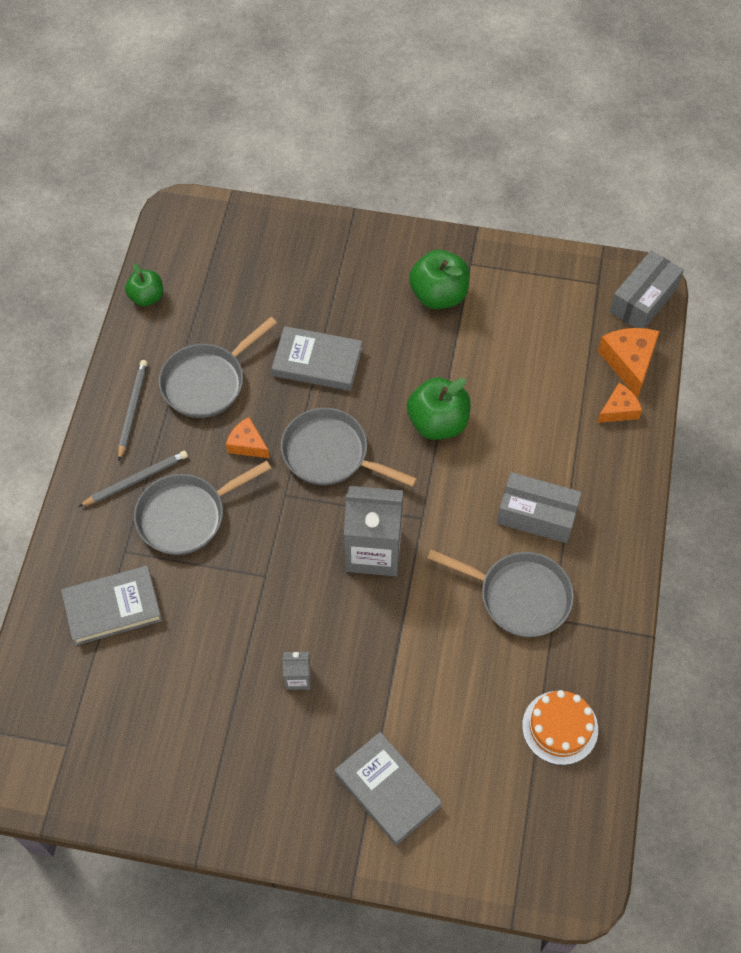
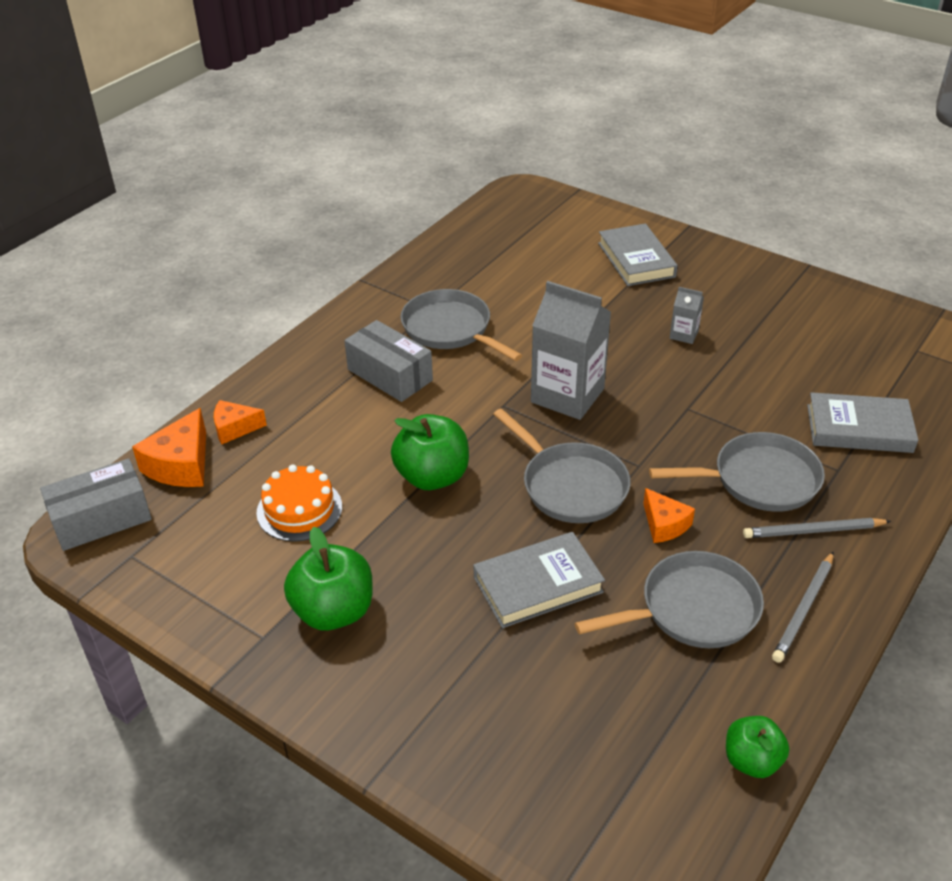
camera: 155 degrees left, 20 degrees down
(317, 362) = (538, 584): grey book -> grey book turned 60 degrees counterclockwise
(560, 727) = (476, 255): orange cake -> orange cake (299, 509)

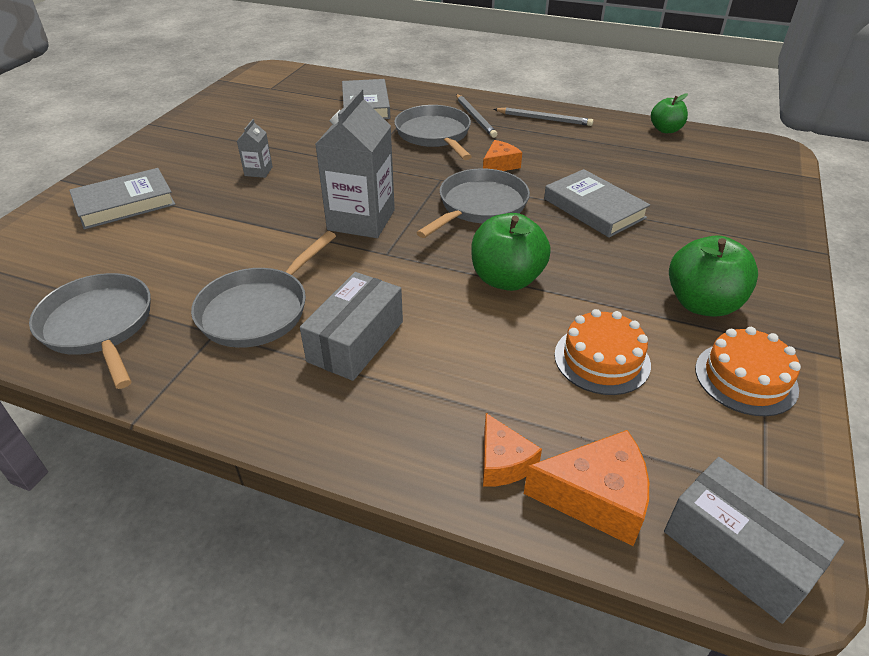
camera: 105 degrees left, 0 degrees up
(228, 597) = (745, 378): none -> orange cake
(692, 609) = (571, 151): grey pan -> grey pan (99, 326)

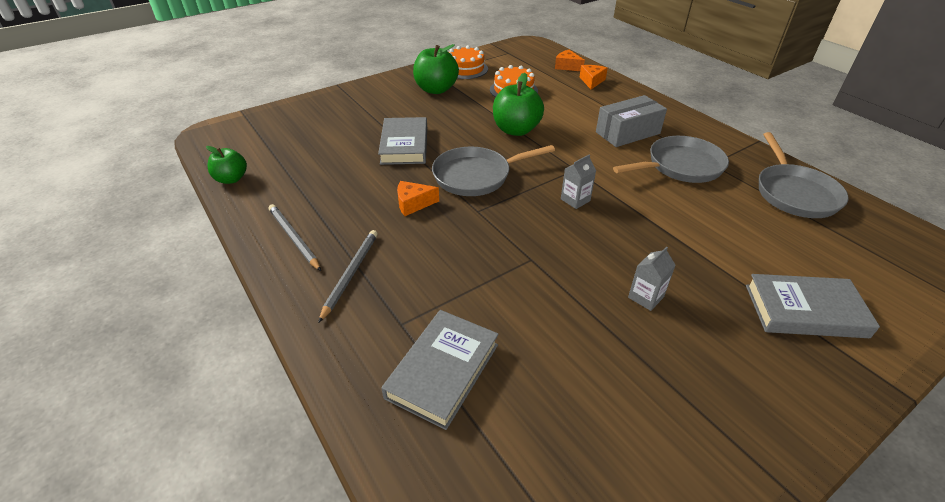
camera: 145 degrees left, 0 degrees up
(361, 220) = (575, 200): grey carton -> grey carton, size x0.46
(434, 135) = (423, 267): grey pan -> none
(596, 497) = (567, 66): orange cheese -> orange cheese, size x0.64
(738, 552) = (537, 48): grey box -> none

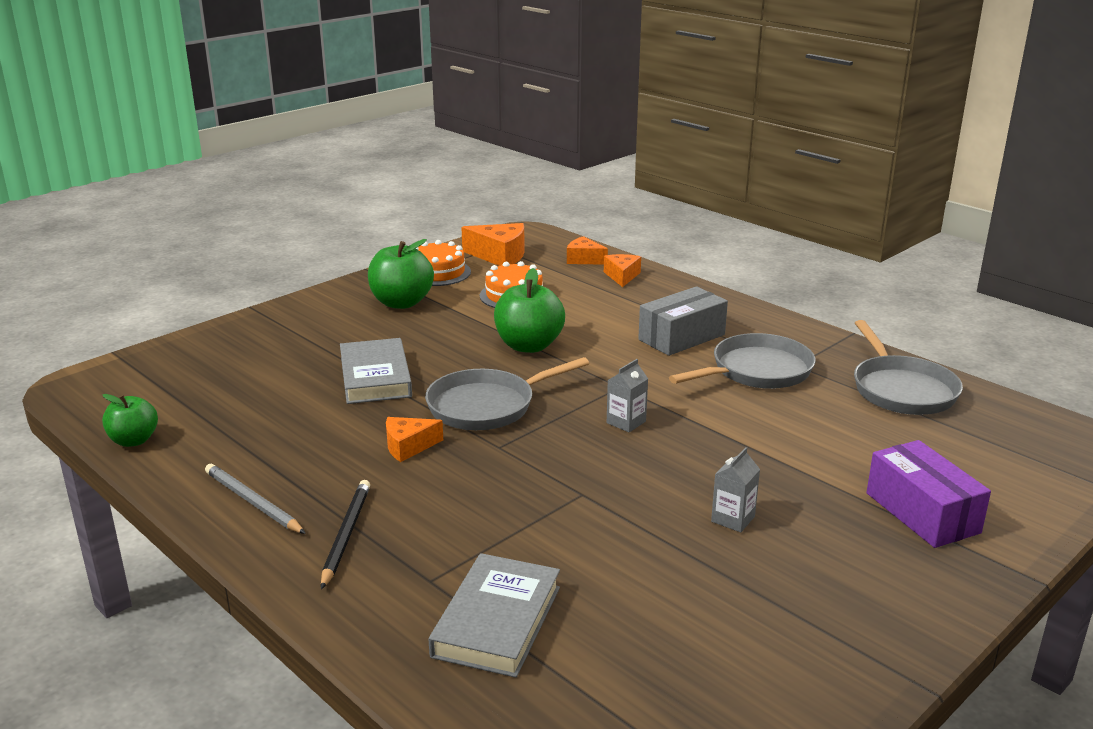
camera: 10 degrees left, 15 degrees down
(350, 274) = (346, 535): grey pencil -> black pencil
(510, 59) = (499, 256): none -> orange cheese
(805, 311) = (922, 513): grey book -> purple box

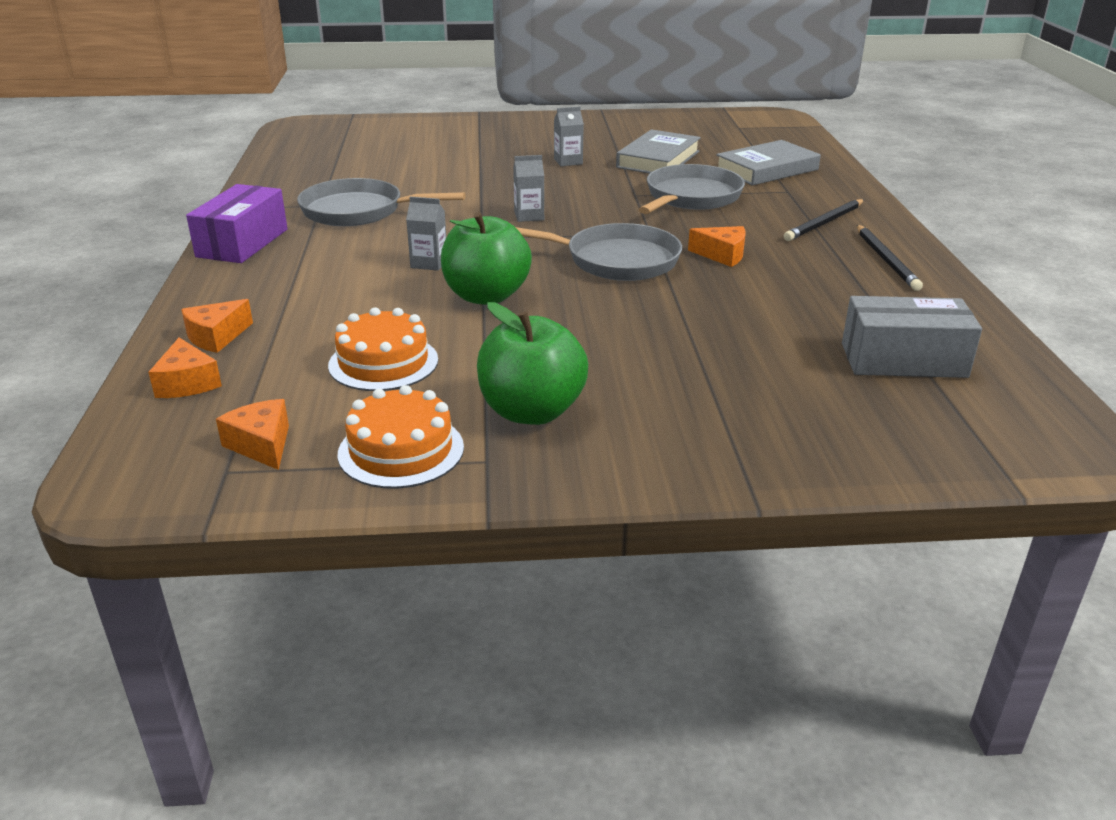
camera: 140 degrees left, 5 degrees up
(134, 440) = (992, 344): green apple -> none
(253, 502) = (886, 260): grey pencil -> black pencil
(375, 377) = (685, 321): grey book -> grey book (658, 159)
(499, 256) = (262, 445): orange cheese -> orange cheese, size x0.64
(610, 352) = (429, 263): none -> grey carton
(681, 337) = (341, 252): grey box -> grey box (903, 360)
(901, 389) = (305, 172): grey pan -> grey pan (690, 197)
(922, 513) = (465, 136): purple box -> purple box (242, 243)

